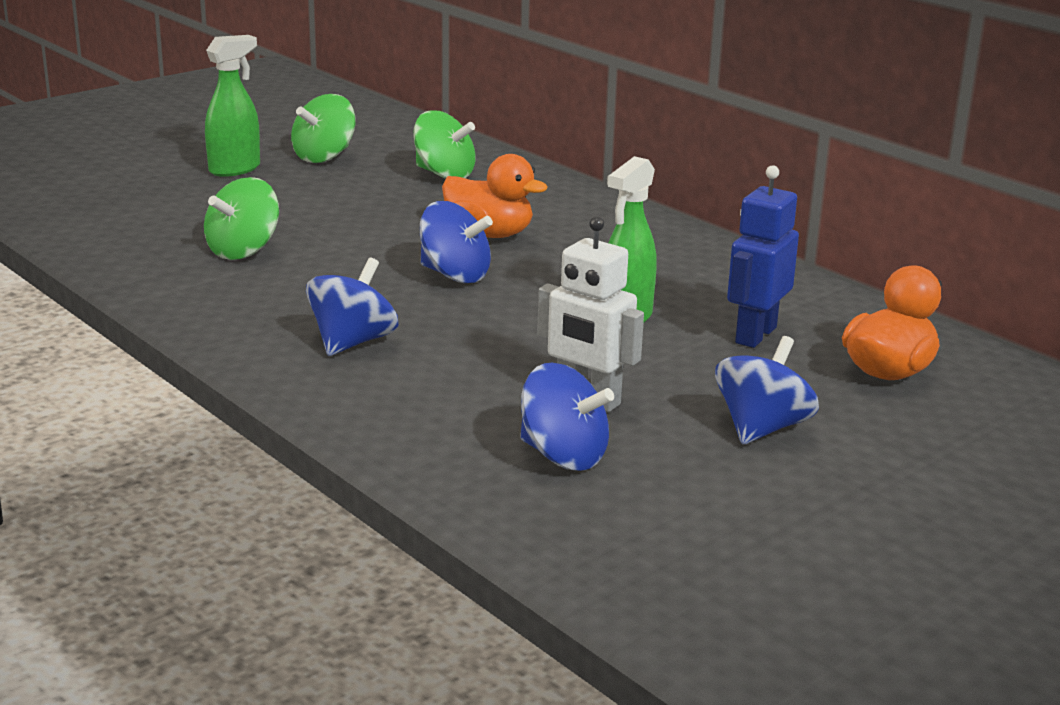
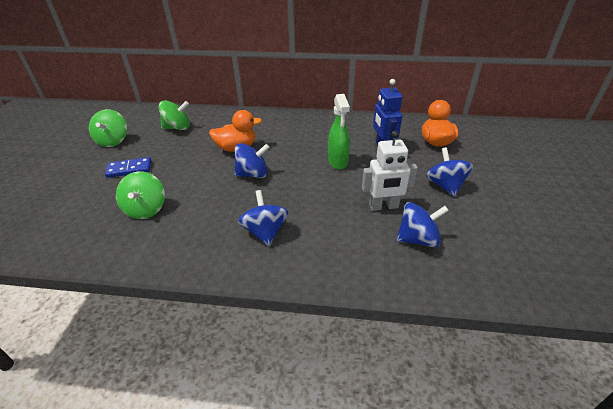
camera: 40 degrees left, 15 degrees up
(235, 169) = (78, 166): green spray bottle -> none
(293, 199) = (129, 169): none -> blue domino

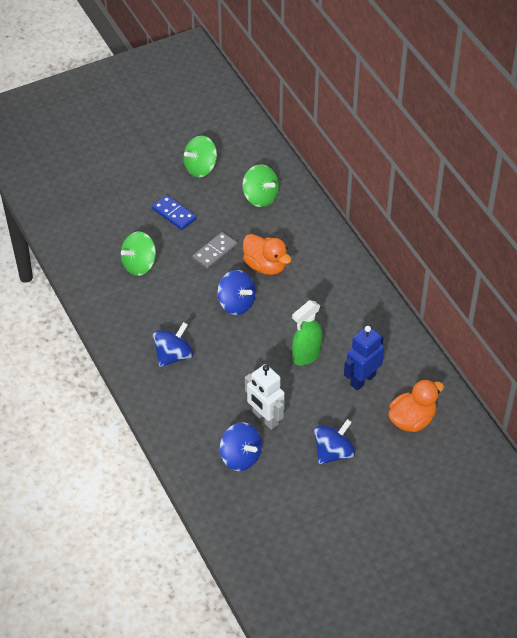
camera: 55 degrees right, 10 degrees up
(192, 165) = (214, 252): none -> grey domino

